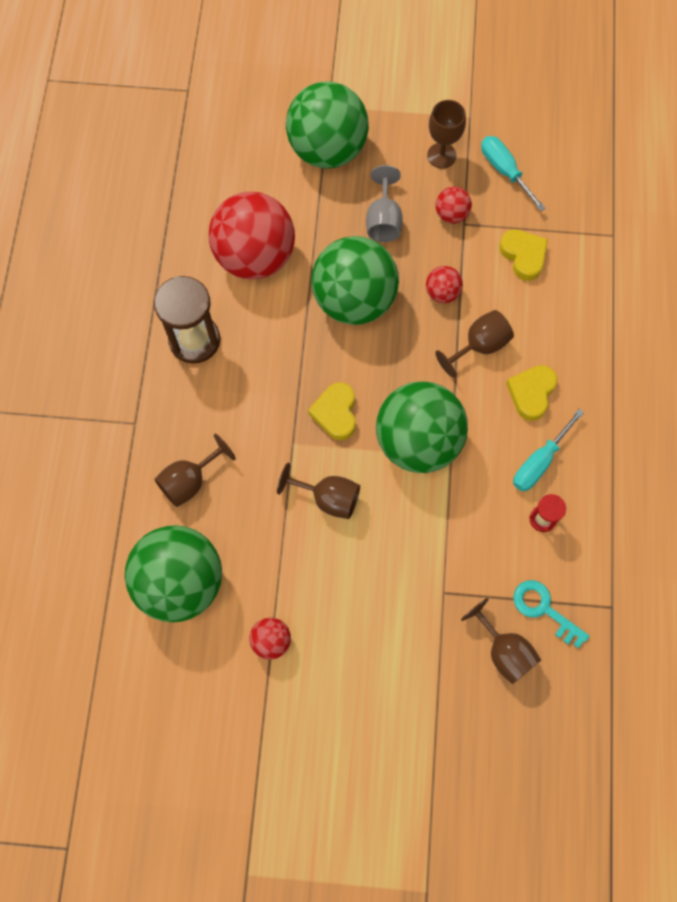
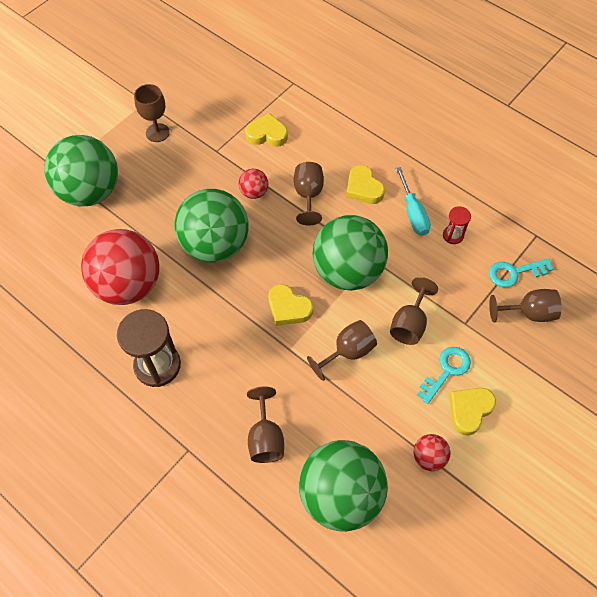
camera: 55 degrees left, 10 degrees down
(347, 652) = (469, 410): none -> yellow heart
(375, 605) = (446, 371): none -> turquoise key
(383, 220) = (173, 192): grey goblet -> none
(402, 538) = (409, 324): none -> brown goblet
(451, 214) = (203, 153): red ball -> none
(505, 171) = (200, 108): turquoise screwdriver -> none

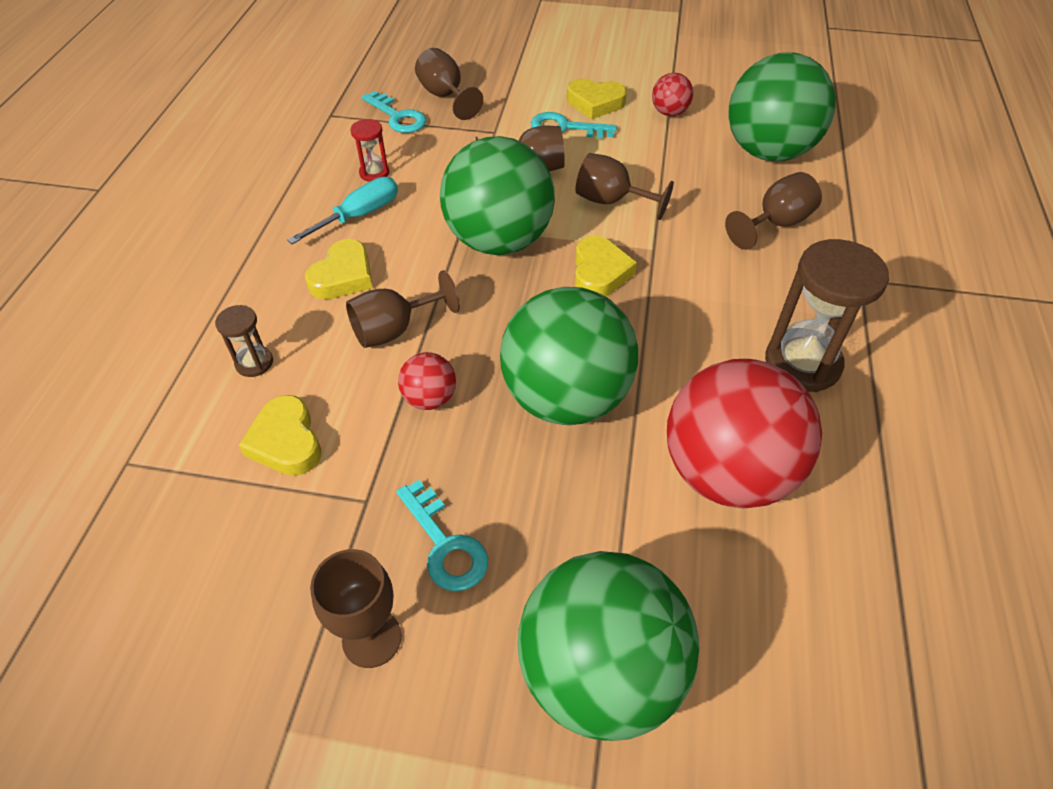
camera: 120 degrees left, 10 degrees down
(176, 168) = (445, 544): none -> turquoise key
(323, 136) = (254, 363): none -> brown hourglass

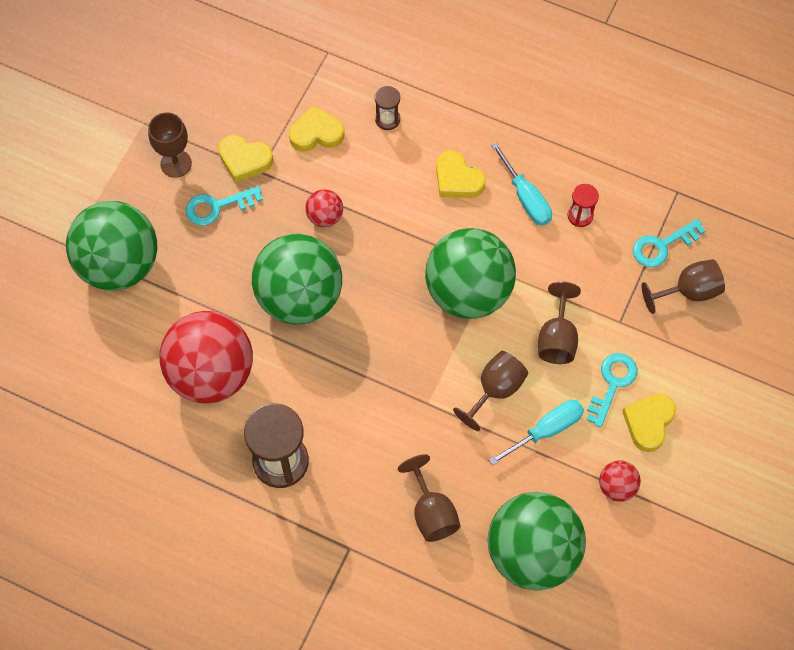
camera: 105 degrees right, 15 degrees up
(394, 330) = (393, 205): brown goblet -> none
(599, 272) = (412, 354): yellow heart -> yellow heart (244, 160)
(637, 161) = (546, 430): none -> turquoise screwdriver

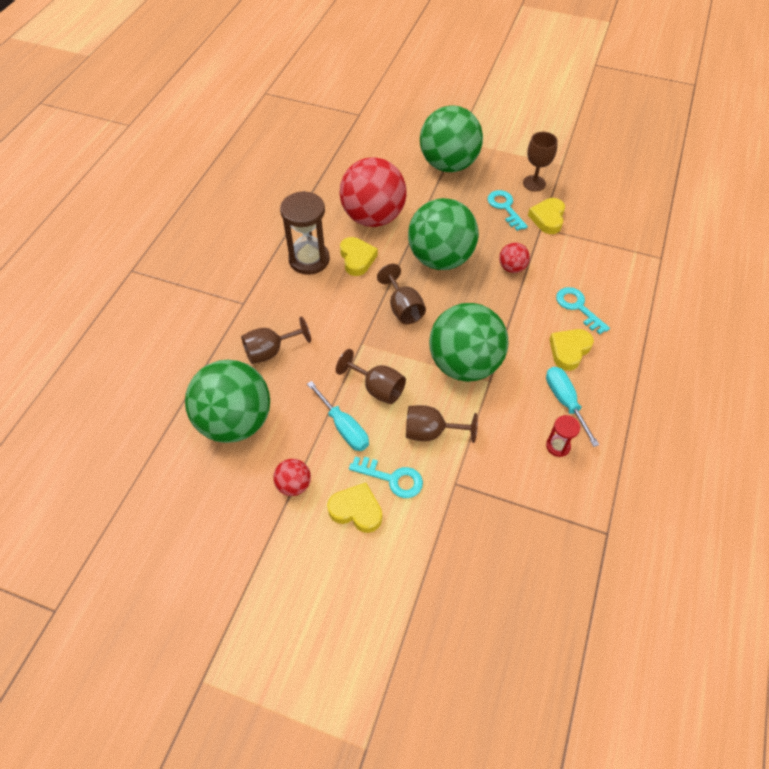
camera: 85 degrees right, 10 degrees down
(316, 133) = (584, 257): yellow heart -> yellow heart (357, 259)
(387, 119) = (611, 300): brown hourglass -> none
(525, 197) = (565, 402): turquoise screwdriver -> turquoise screwdriver turned 105 degrees clockwise
(662, 246) = (543, 519): turquoise key -> turquoise key (578, 307)
(689, 291) = (498, 545): brown goblet -> brown goblet (403, 308)

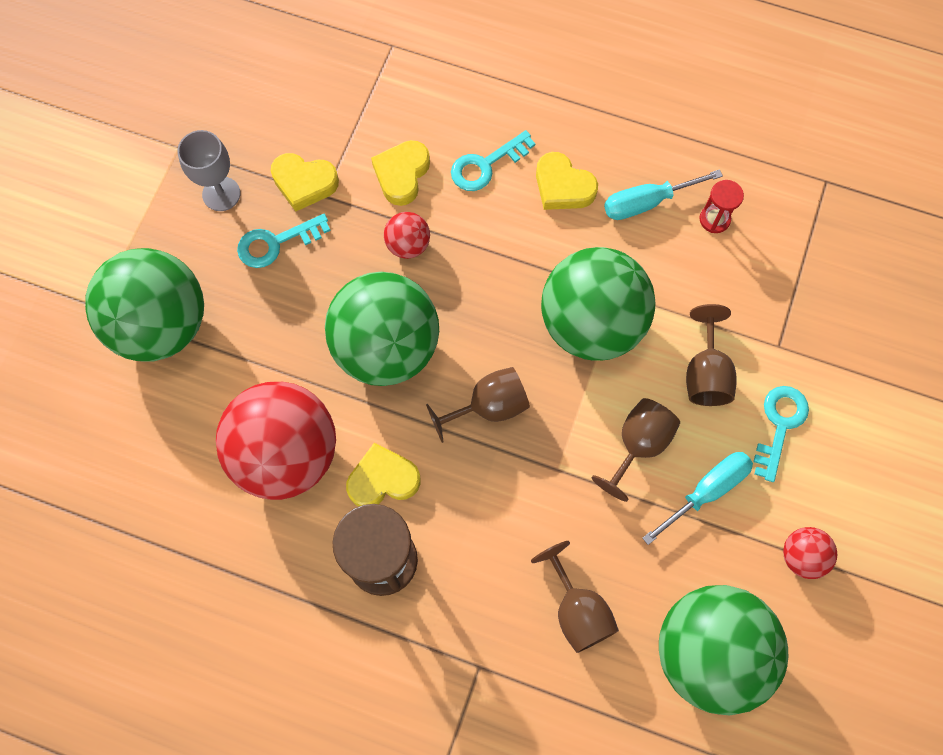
camera: 90 degrees left, 15 degrees up
(356, 510) = (830, 471): yellow heart -> yellow heart (402, 175)
(534, 183) = (221, 194): brown goblet -> grey goblet

